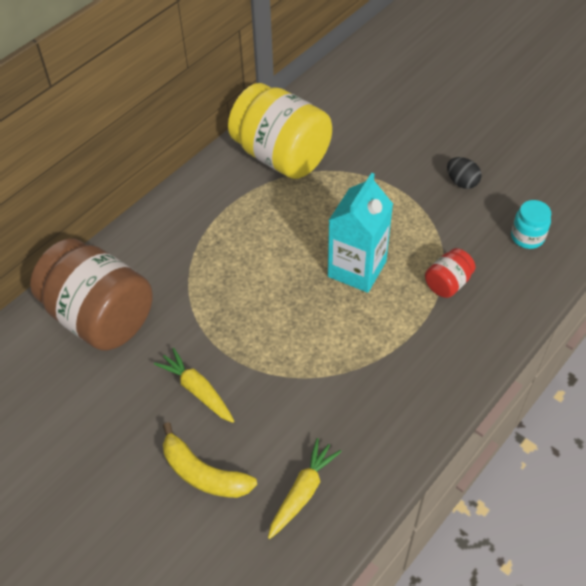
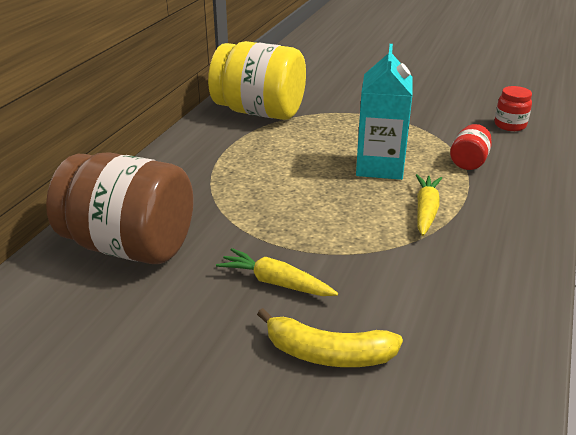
camera: 20 degrees left, 20 degrees down
(303, 492) = (453, 342): yellow carrot -> yellow carrot (426, 210)
(462, 182) = (429, 104): black egg -> none
(527, 237) = (510, 125): turquoise jar -> red jar

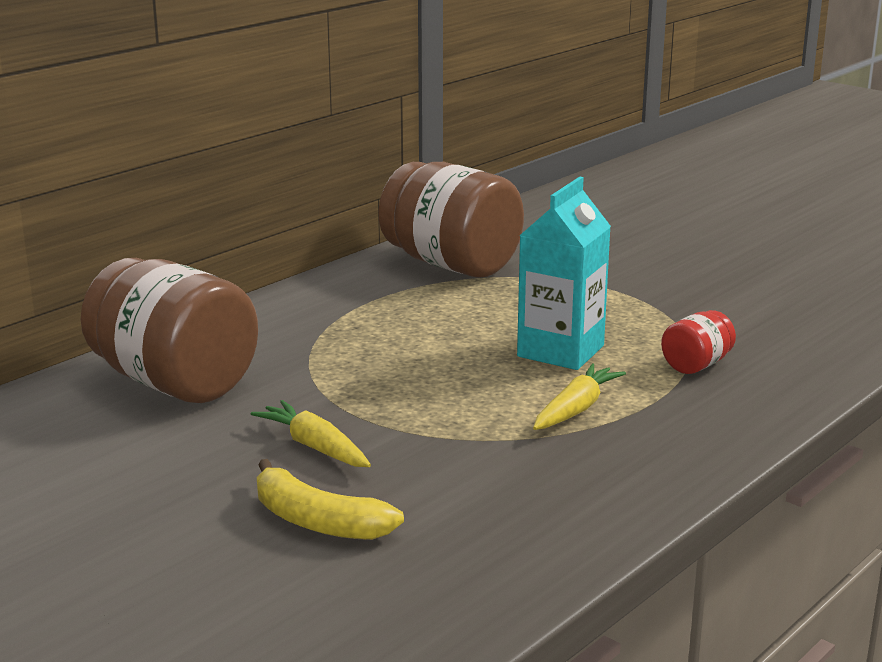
camera: 20 degrees right, 10 degrees down
(259, 112) = (451, 264): yellow jar -> brown jar
(510, 125) = (810, 331): red jar -> none

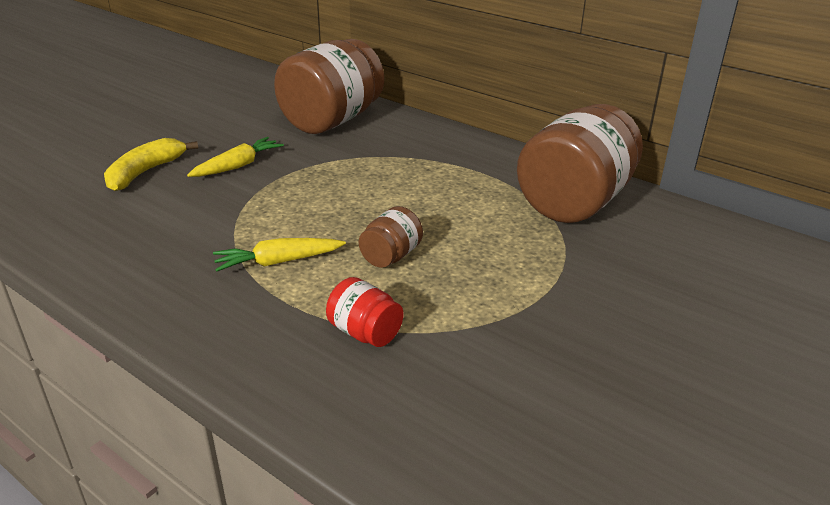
camera: 85 degrees right, 10 degrees up
(560, 351) = (391, 256): turquoise carton -> brown jar
(576, 409) = (278, 262): yellow carrot -> yellow carrot turned 135 degrees clockwise

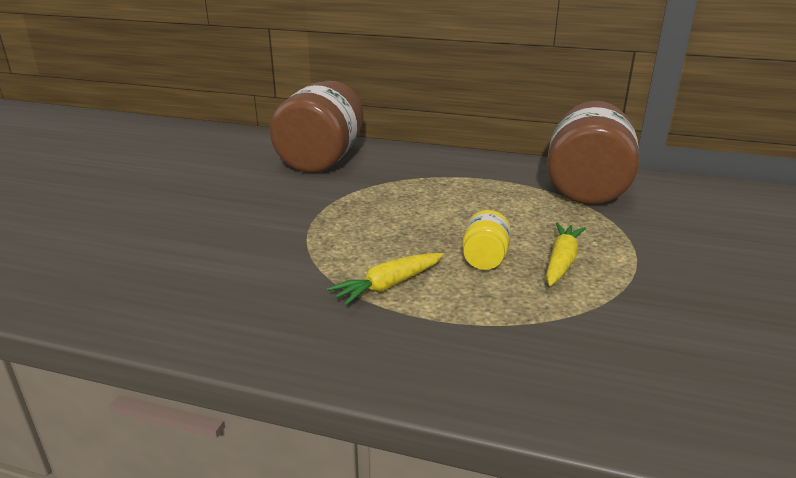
camera: 20 degrees left, 5 degrees down
(145, 172) = (175, 233): yellow banana -> none
(238, 166) = (268, 211): yellow carrot -> yellow carrot (561, 261)
(365, 333) = (527, 328): red jar -> none
(391, 256) = (484, 259): brown jar -> yellow jar

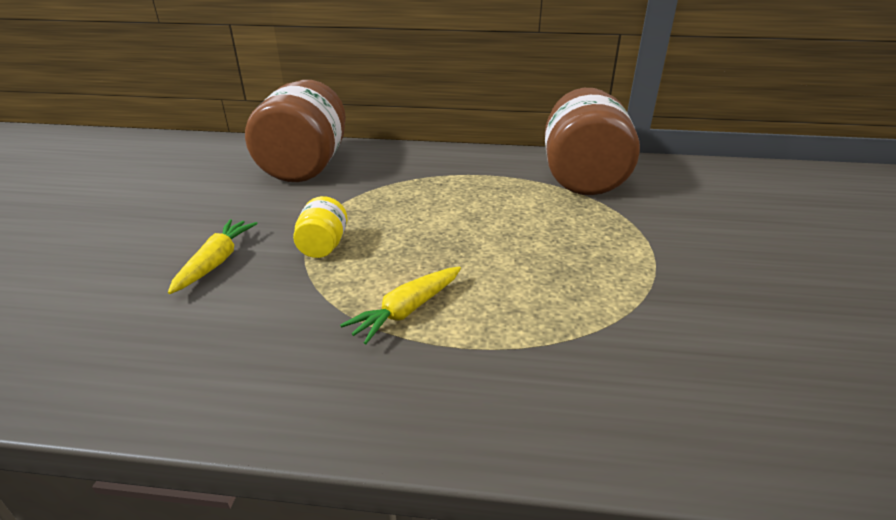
camera: 10 degrees left, 5 degrees up
(484, 259) = (502, 267): yellow jar -> yellow jar (323, 246)
(561, 261) = (581, 262): yellow carrot -> yellow carrot (216, 262)

